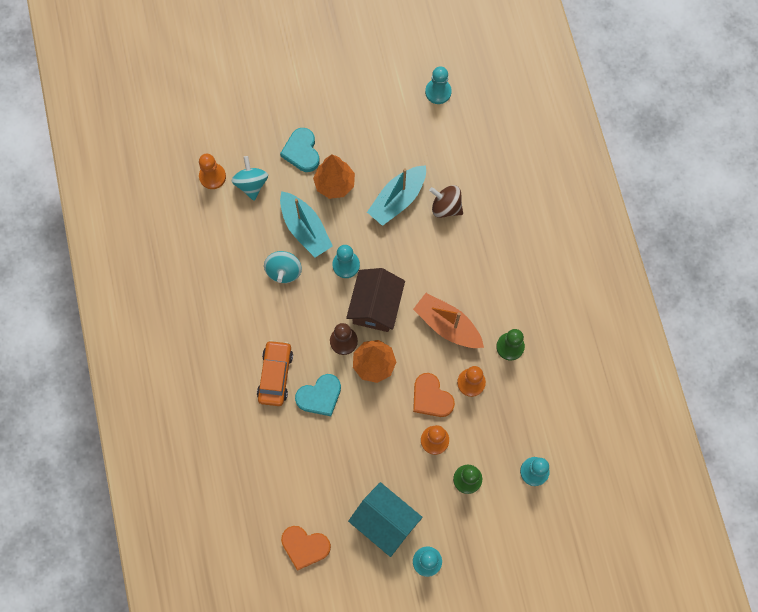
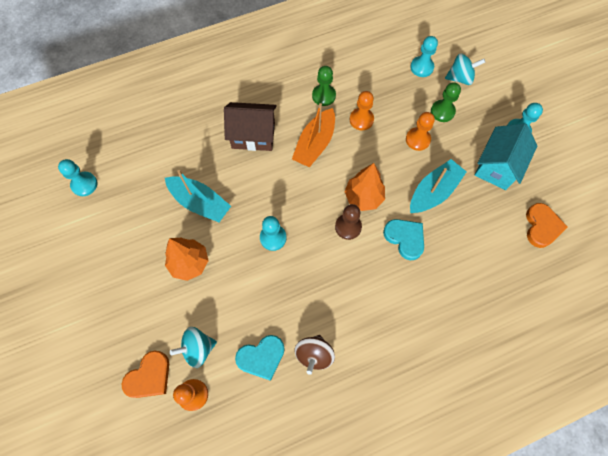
camera: 100 degrees left, 5 degrees down
(275, 375) = (395, 283): orange car -> none
(284, 271) = (289, 295): turquoise spinning top -> turquoise spinning top (460, 78)
(302, 152) = (156, 302): turquoise heart -> turquoise heart (261, 357)
(305, 229) = (241, 283): turquoise boat -> turquoise boat (433, 192)
(376, 306) = (309, 205): brown house -> brown house (253, 135)
(431, 397) = (382, 147): orange heart -> orange heart (149, 376)
(446, 207) = (203, 161): brown spinning top -> brown spinning top (314, 354)

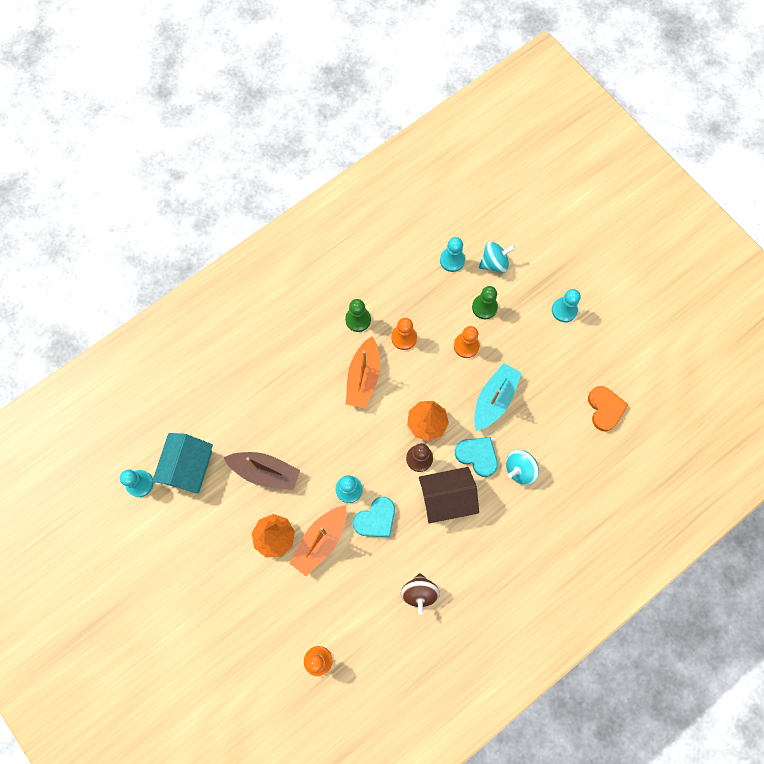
camera: 15 degrees left, 5 degrees up
(149, 376) = (272, 656): orange heart -> none
(198, 348) = (309, 617): turquoise spinning top -> turquoise spinning top (520, 469)
(200, 203) = (265, 472): turquoise boat -> brown boat
(232, 278) = (320, 541): none -> orange boat
(253, 135) = (297, 384): brown house -> brown house (446, 498)
(261, 357) = (371, 609): turquoise heart -> turquoise heart (376, 519)
(497, 166) = (551, 355): turquoise house -> turquoise house (189, 467)

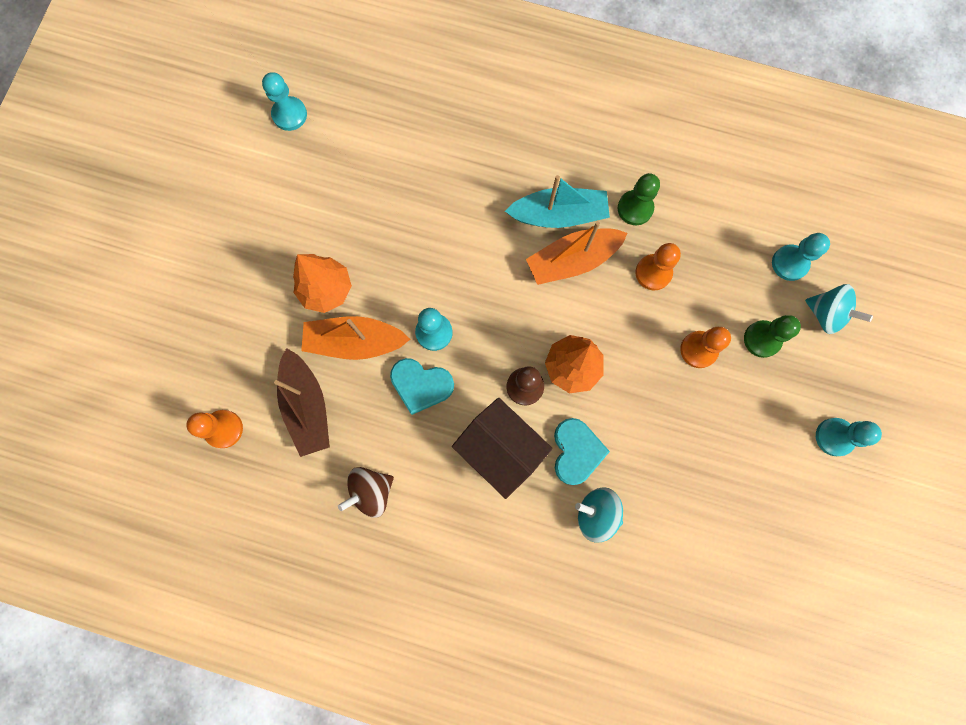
camera: 55 degrees right, 5 degrees up
(189, 467) = (340, 150): turquoise house -> none
(265, 472) = (390, 230): brown boat -> brown boat (307, 406)
(494, 399) = (658, 426): turquoise boat -> turquoise boat (558, 215)
(605, 409) = (748, 570): orange heart -> none

